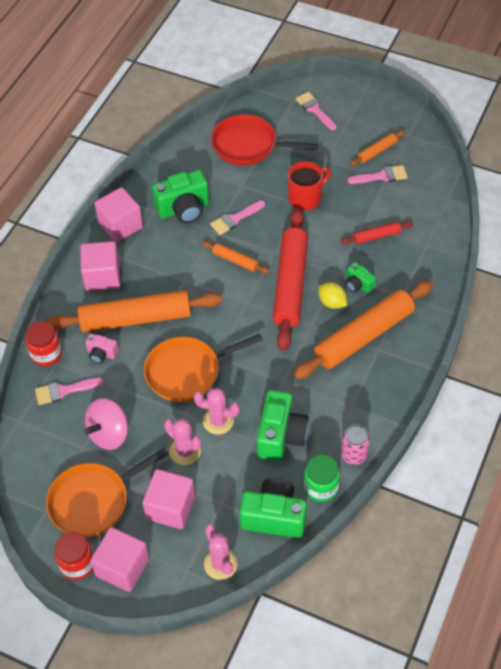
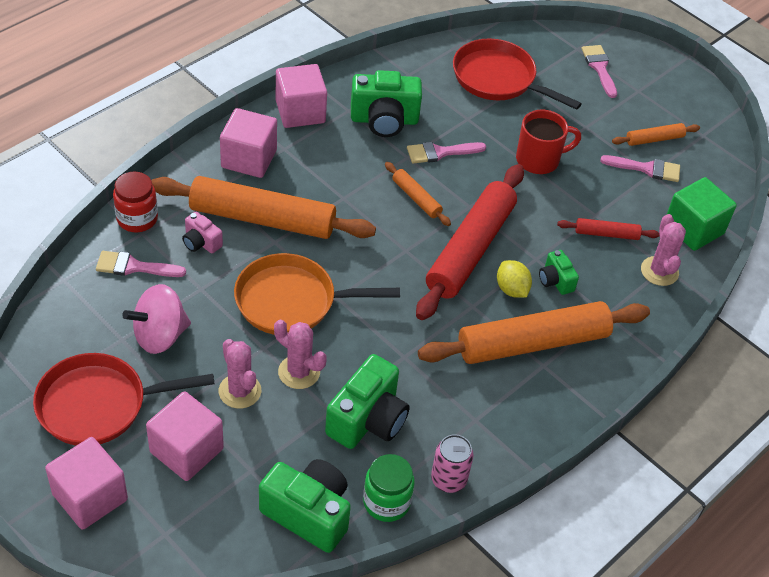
camera: 15 degrees right, 5 degrees down
(77, 564) = (39, 470): red jar -> none
(93, 501) = (99, 405): orange pan -> red pan
(220, 564) = (211, 543): pink cactus -> pink cactus (659, 271)
(432, 209) = (693, 229): none -> green cube

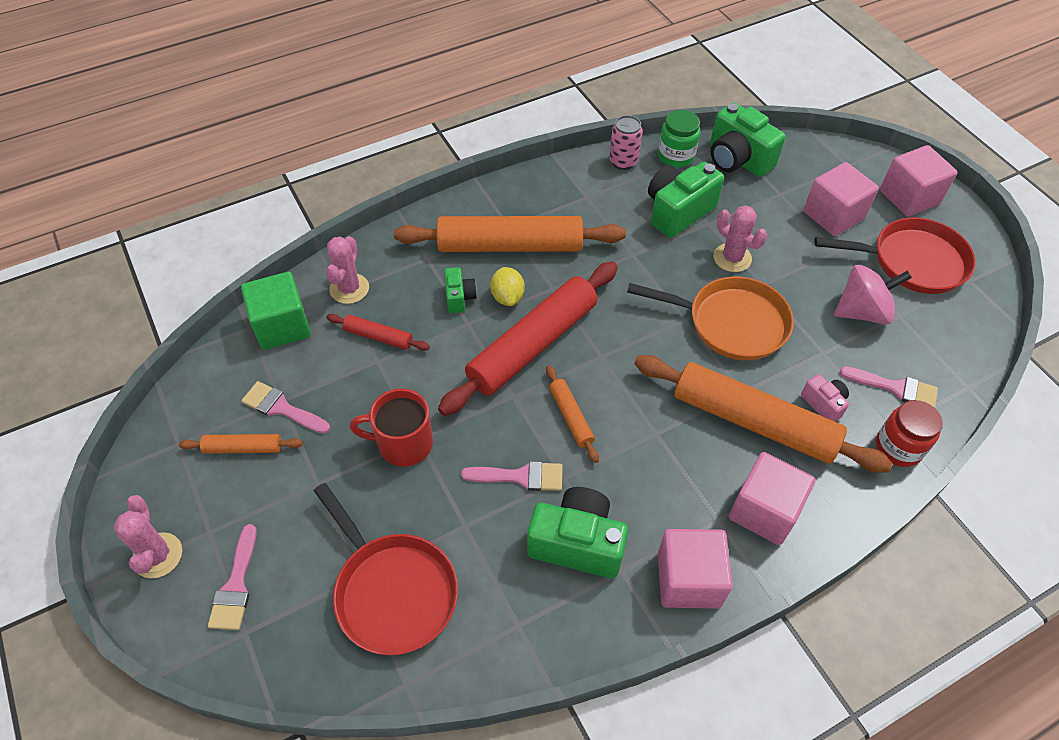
camera: 160 degrees left, 5 degrees up
(240, 391) = (787, 251): pink cactus -> pink cactus (158, 555)

